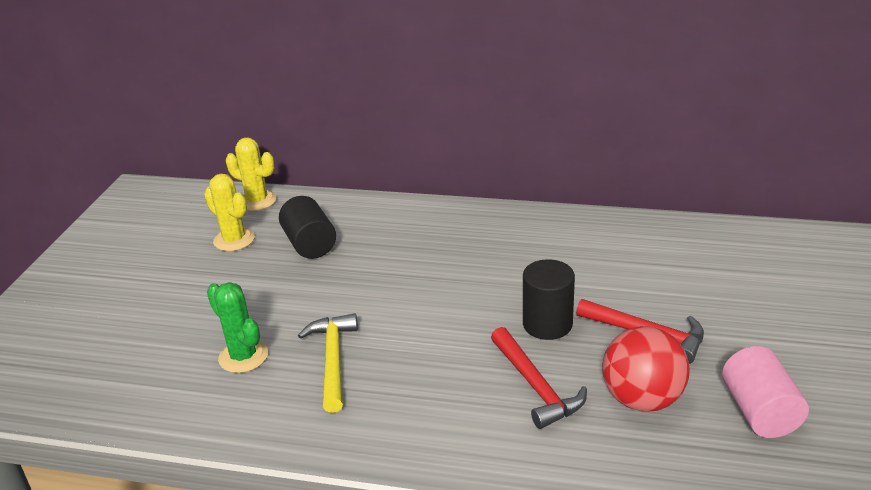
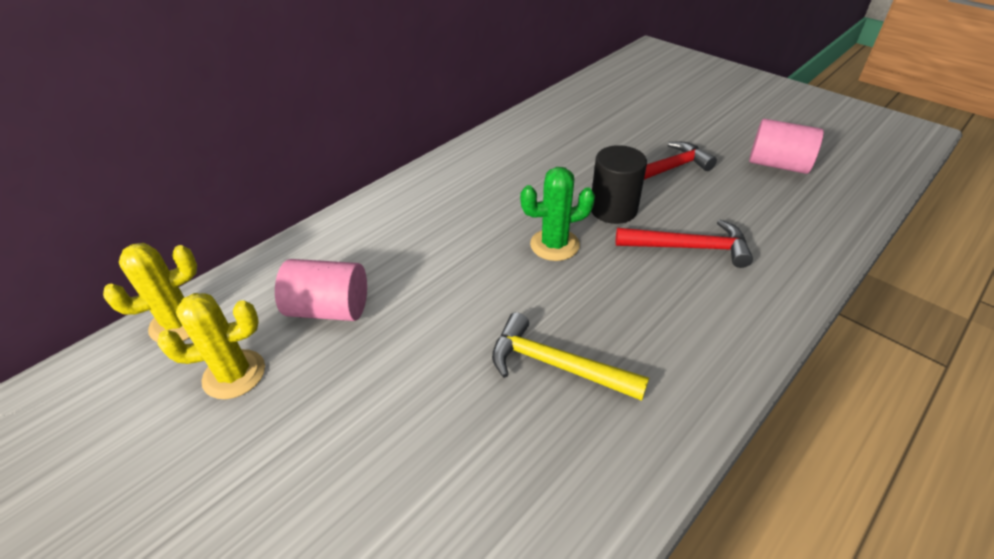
camera: 60 degrees left, 10 degrees up
(243, 356) = (486, 446): green cactus -> green cactus (554, 245)
(310, 244) = (329, 309): black cylinder -> pink cylinder
(642, 399) = (737, 204): red ball -> none

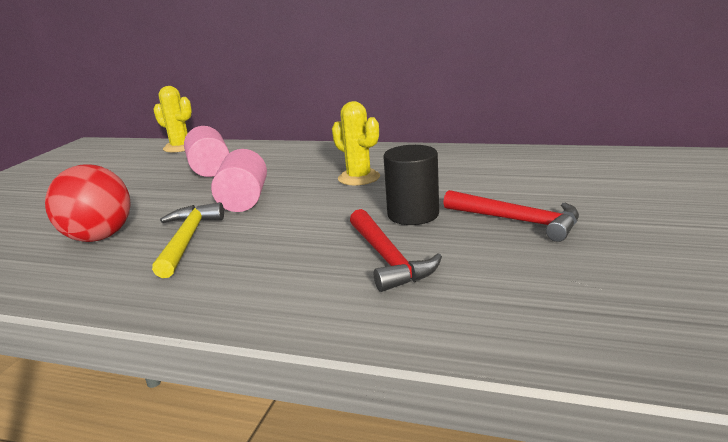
camera: 65 degrees right, 20 degrees down
(234, 374) = (146, 168): yellow cactus -> yellow cactus (359, 178)
(481, 451) = (99, 237): none -> red ball
(554, 245) = (333, 206): green cactus -> none
(778, 164) = (646, 280): pink cylinder -> pink cylinder (244, 201)

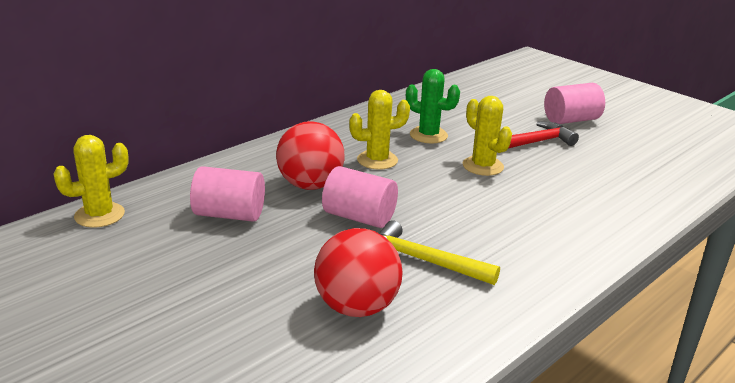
camera: 65 degrees left, 5 degrees up
(281, 173) = (310, 185): none -> red ball
(388, 258) = (546, 195): red hammer -> none
(413, 214) = (483, 166): black cylinder -> yellow cactus
(446, 179) = (428, 135): none -> green cactus
(640, 224) = (571, 120): none -> pink cylinder

